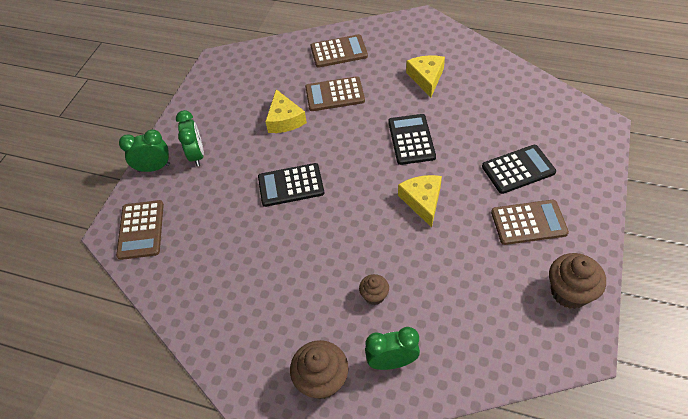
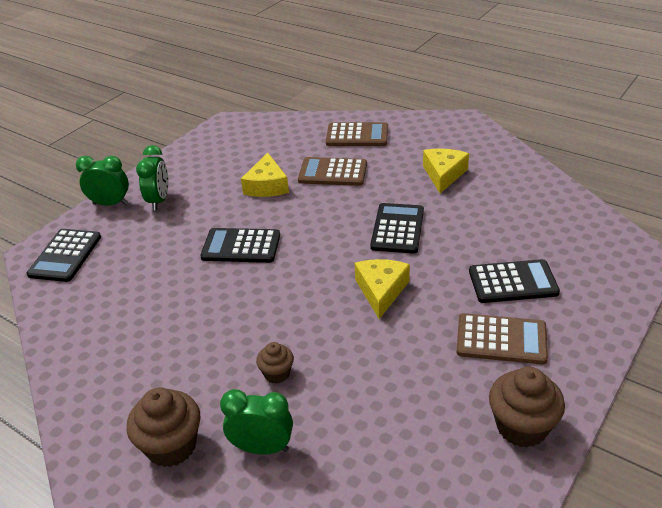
camera: 15 degrees right, 15 degrees down
(141, 230) = (65, 256): brown calculator -> black calculator

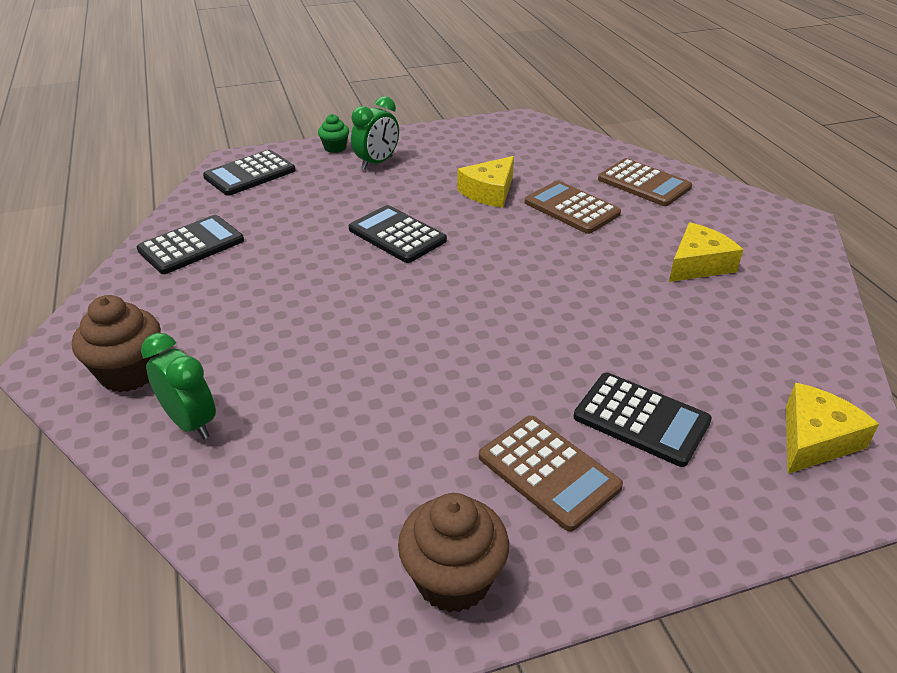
camera: 35 degrees right, 0 degrees up
(110, 204) = (335, 148): green clock -> green cupcake
(277, 373) = (285, 365): brown cupcake -> none
(381, 291) = (478, 346): yellow cheese -> yellow cheese (815, 439)
(397, 229) = (573, 294): black calculator -> black calculator (191, 245)

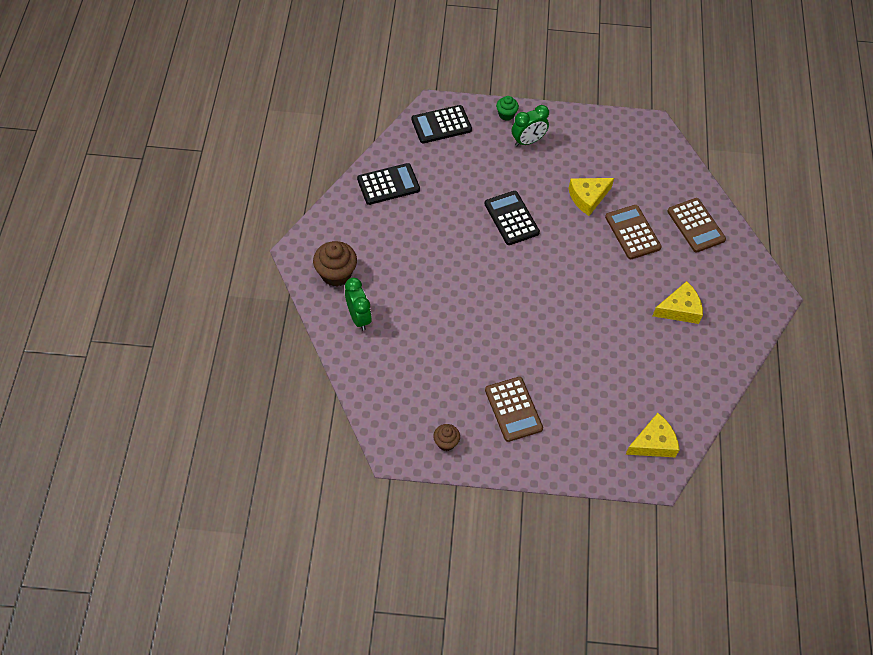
camera: 20 degrees right, 20 degrees up
(453, 579) = (446, 442): brown cupcake -> brown cupcake, size x0.57
(641, 419) = (575, 399): black calculator -> none

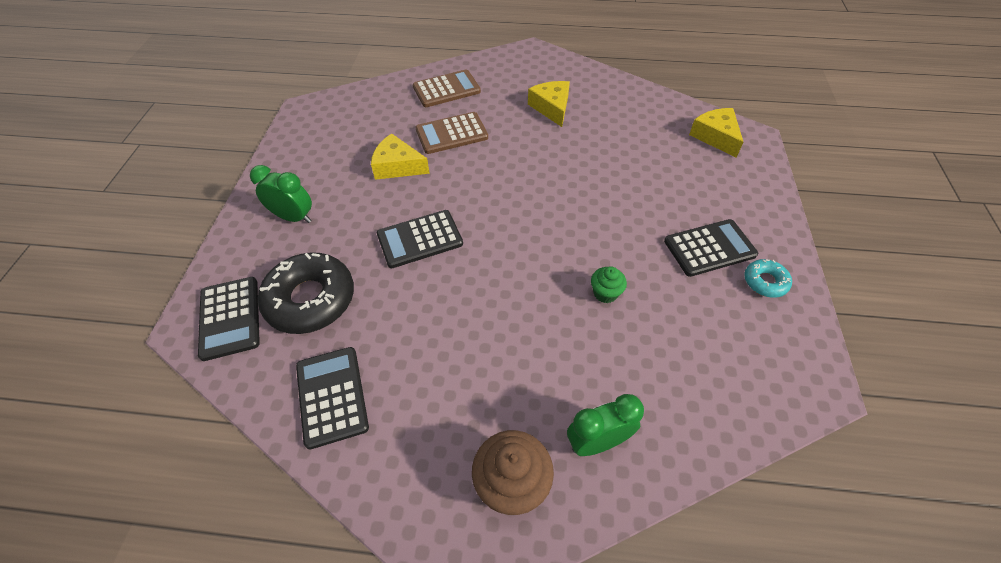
camera: 85 degrees left, 5 degrees down
(446, 442) = (781, 321): brown cupcake -> none
(456, 163) = (310, 299): none -> black donut
(481, 441) = (765, 282): none -> turquoise donut
(506, 114) = (239, 238): green cupcake -> green cupcake (605, 293)
(513, 409) = (709, 248): brown calculator -> black calculator
(528, 141) = (294, 217): green clock -> green clock turned 45 degrees counterclockwise
(588, 198) = (397, 166): yellow cheese -> yellow cheese turned 135 degrees clockwise

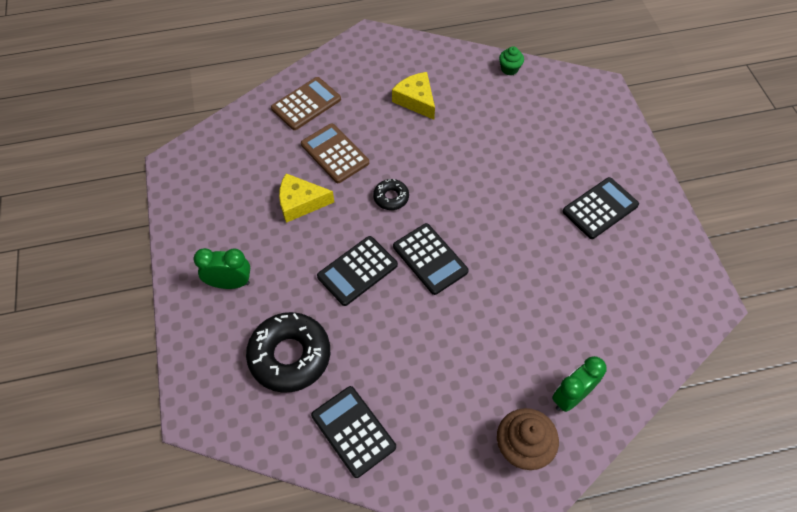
camera: 20 degrees left, 5 degrees up
(230, 318) = (227, 395): black calculator -> black calculator (430, 259)
(451, 133) = (335, 153): brown calculator -> brown calculator turned 90 degrees clockwise
(486, 183) = (391, 197): none -> black donut
(605, 293) = (533, 274): green cupcake -> green cupcake (509, 69)
(715, 137) = (571, 95): yellow cheese -> none
(765, 282) = (650, 226): turquoise donut -> none

